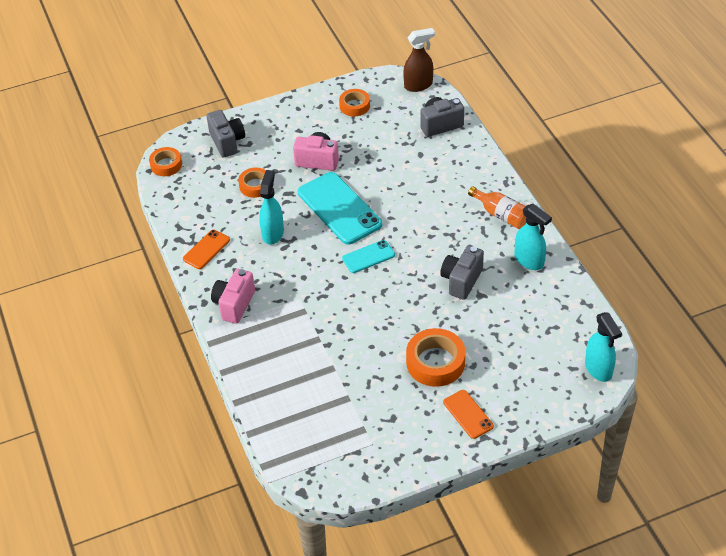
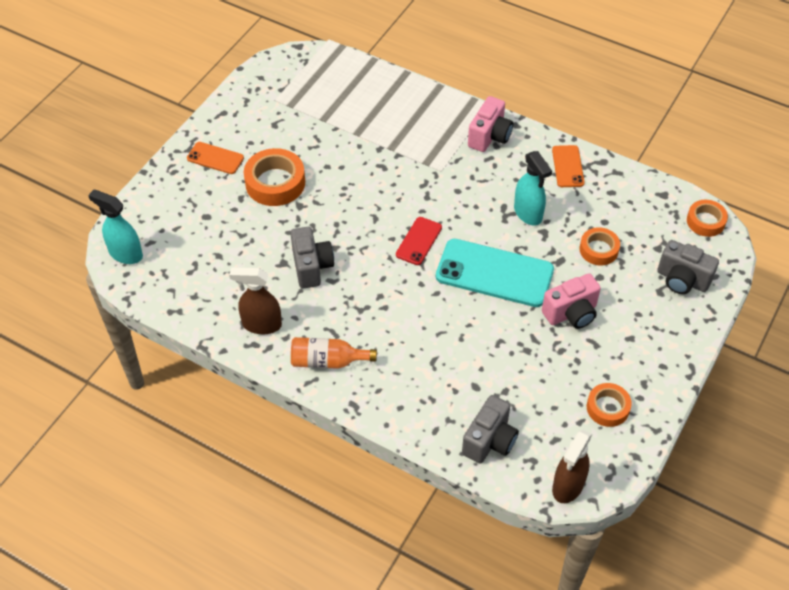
camera: 140 degrees right, 5 degrees up
(234, 304) = (489, 136): pink camera -> pink camera turned 45 degrees clockwise
(368, 257) = (419, 241): turquoise phone -> red phone
(529, 261) = (261, 324): turquoise spray bottle -> brown spray bottle

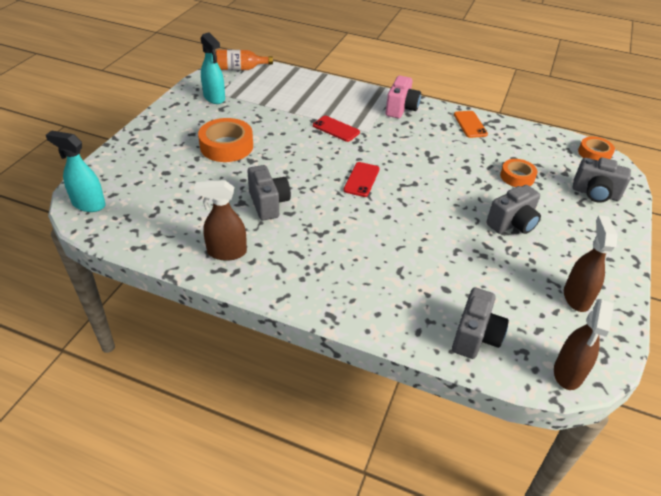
camera: 10 degrees left, 10 degrees down
(215, 158) = (171, 132): orange phone -> none
(327, 361) = (296, 278): orange bottle -> orange bottle (240, 69)
(404, 164) = (336, 129): none -> red phone
(494, 273) = (434, 199): turquoise phone -> none
(528, 213) = (449, 156): turquoise spray bottle -> turquoise spray bottle (214, 98)
(571, 313) = (512, 224): pink camera -> grey camera
(607, 408) = (576, 297): orange tape -> brown spray bottle

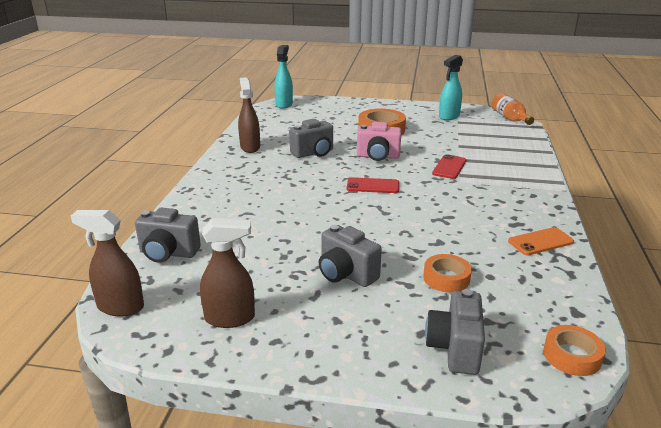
camera: 80 degrees right, 15 degrees down
(401, 109) = (526, 196): pink camera -> pink camera (378, 157)

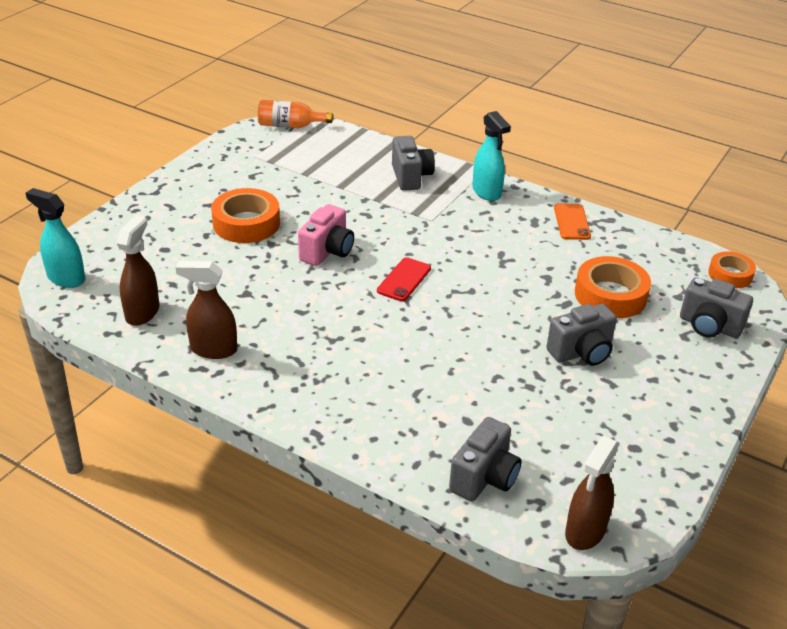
camera: 70 degrees left, 10 degrees up
(230, 318) = (631, 448): brown spray bottle -> brown spray bottle (142, 312)
(313, 153) = (279, 298): grey camera -> grey camera (411, 177)
(446, 278) = (610, 295): orange tape -> orange tape, size x1.61
(449, 116) = (247, 161): turquoise spray bottle -> turquoise spray bottle (487, 192)
(449, 167) = (391, 213): red phone -> none

